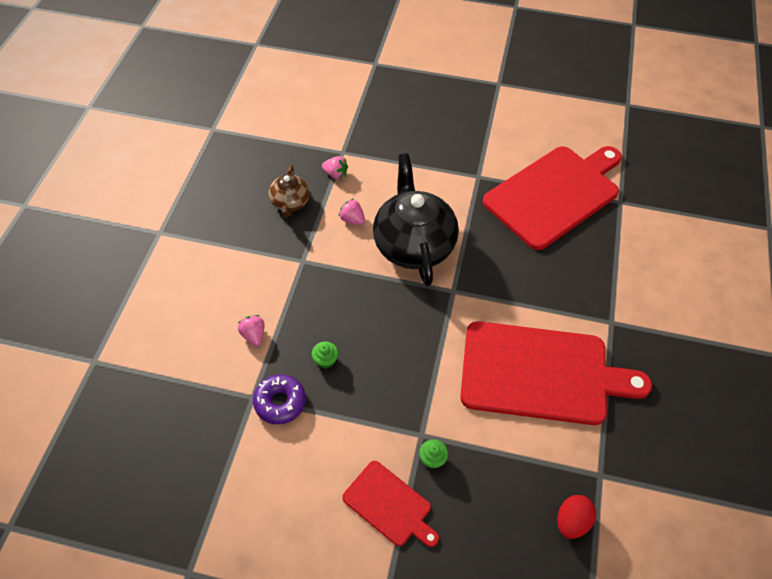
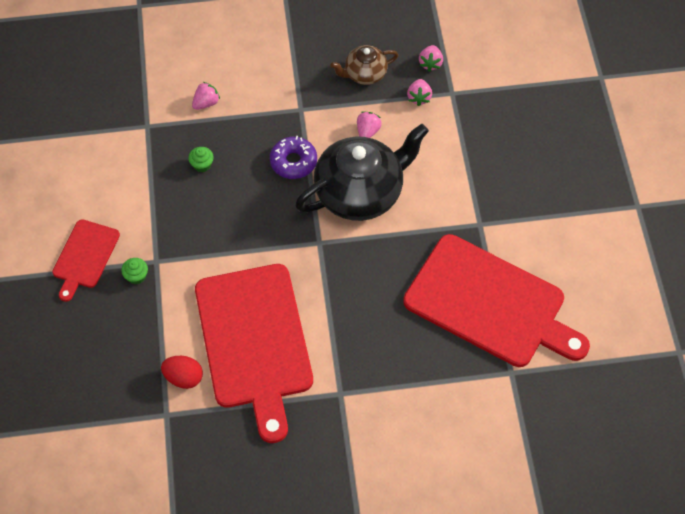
camera: 70 degrees right, 5 degrees up
(280, 402) = (149, 147): purple donut -> purple donut (293, 162)
(305, 156) = (430, 63): none -> pink strawberry
(572, 521) = (114, 400): red egg -> red egg (184, 377)

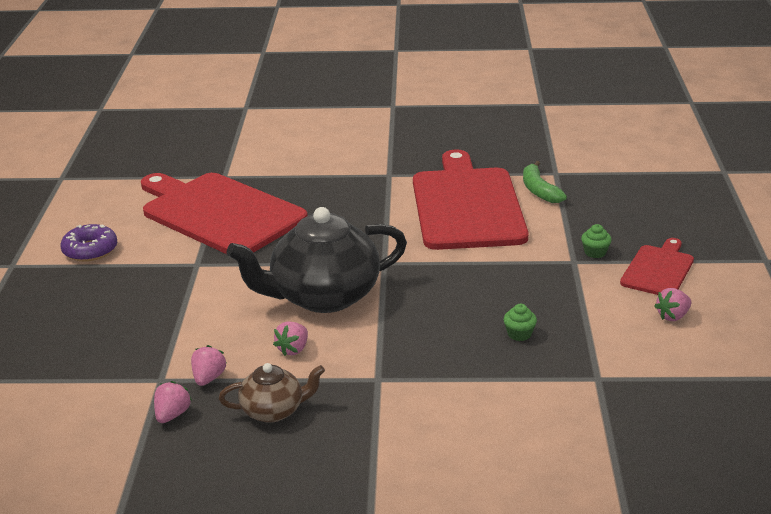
camera: 170 degrees left, 30 degrees down
(184, 377) = (539, 190): red egg -> green banana
(206, 103) = (512, 396): pink strawberry -> pink strawberry (673, 316)
(293, 162) = (399, 328): purple donut -> purple donut (90, 250)

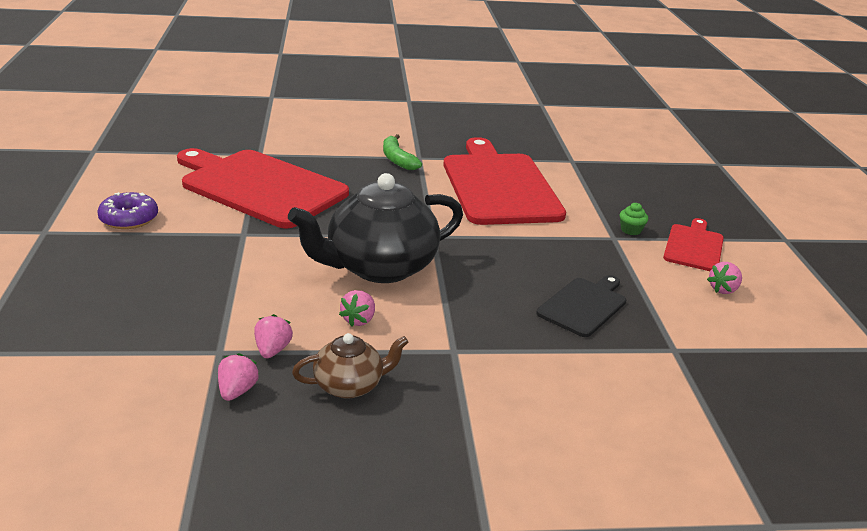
camera: 10 degrees left, 0 degrees up
(519, 334) = (584, 305): green cupcake -> black cutting board
(539, 190) = (562, 174): green banana -> green banana (397, 159)

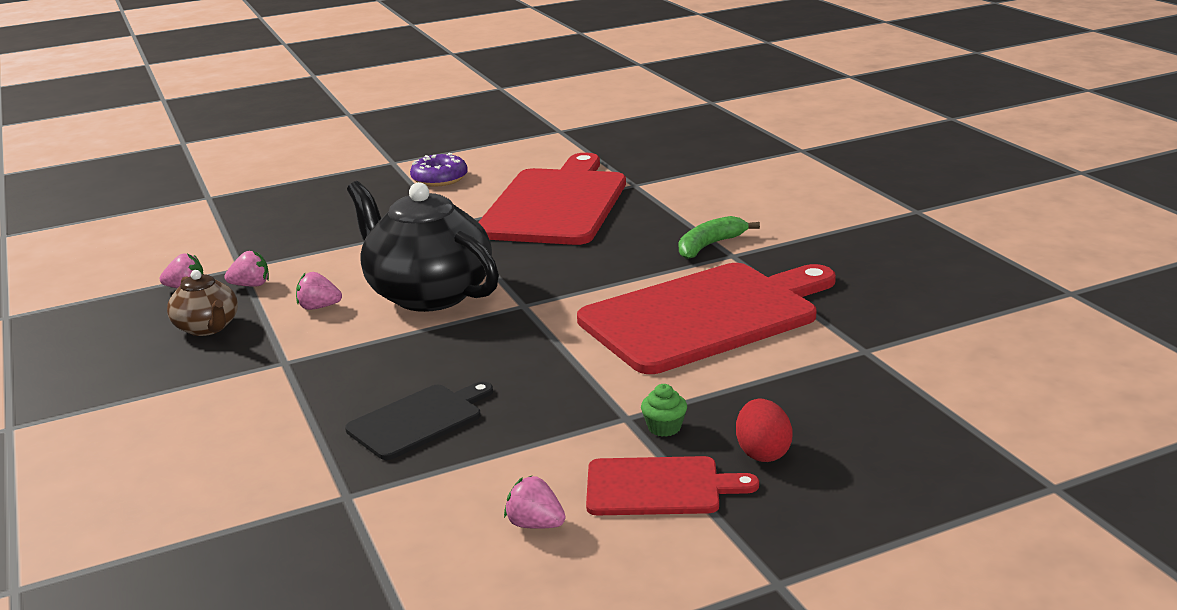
camera: 75 degrees right, 5 degrees down
(584, 305) = (419, 420): black cutting board -> black cutting board turned 60 degrees counterclockwise
(668, 212) = (762, 453): none -> red egg

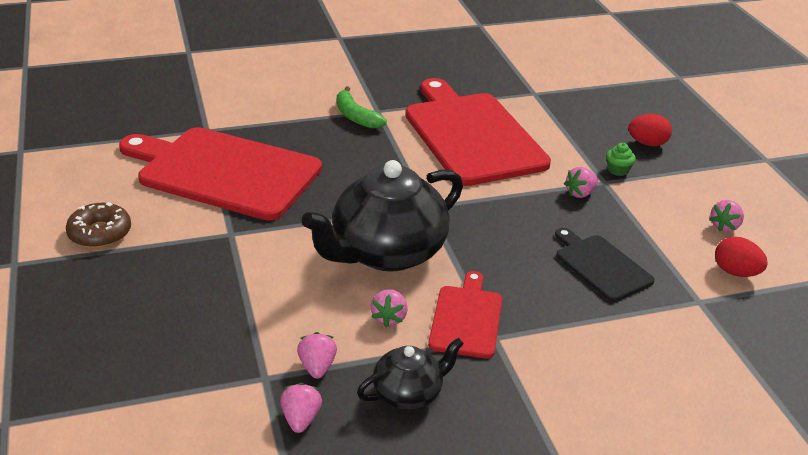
camera: 85 degrees left, 10 degrees up
(208, 328) = (409, 393): brown teapot -> black teapot
(415, 530) = (735, 272): none -> red egg
(439, 179) = (100, 233): purple donut -> brown donut
(587, 400) = (580, 193): none -> pink strawberry
(659, 487) = (683, 180): red cutting board -> red cutting board (467, 318)

